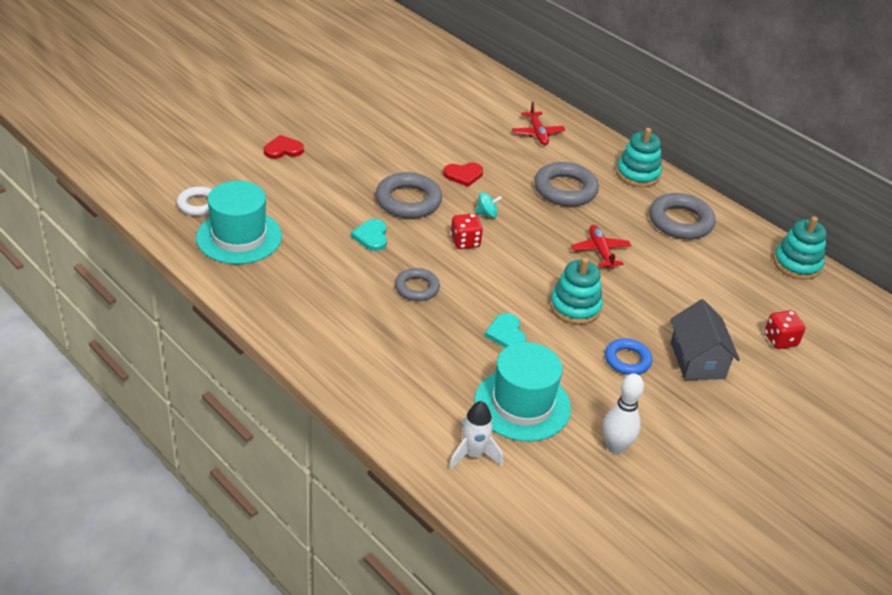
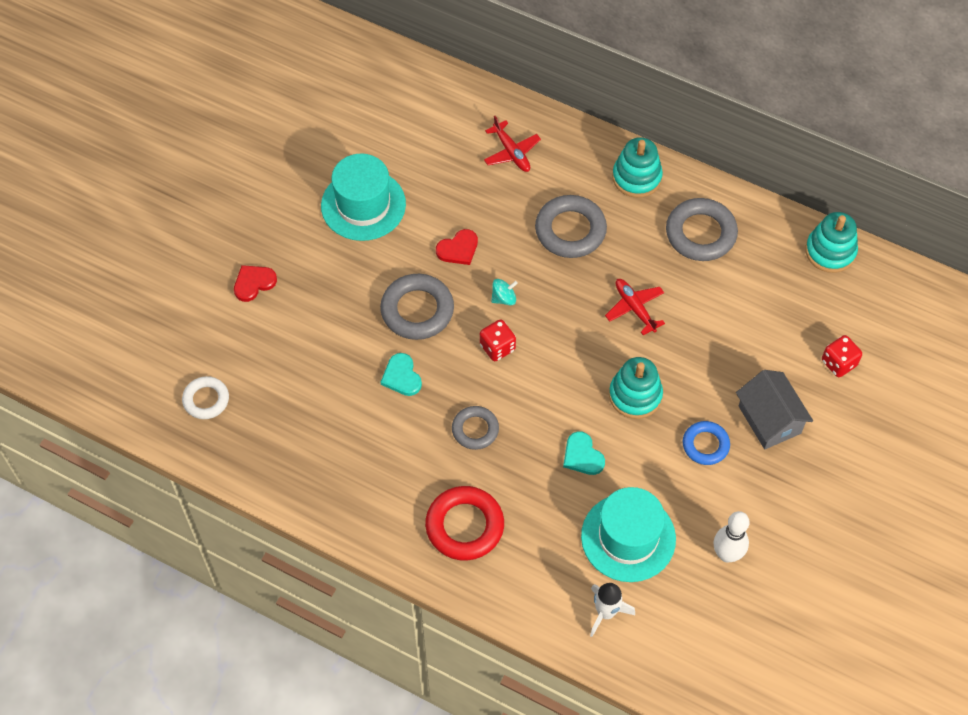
camera: 15 degrees left, 20 degrees up
(239, 237) = (270, 429): turquoise hat -> turquoise hat (363, 205)
(371, 350) = (464, 526): none -> red ring

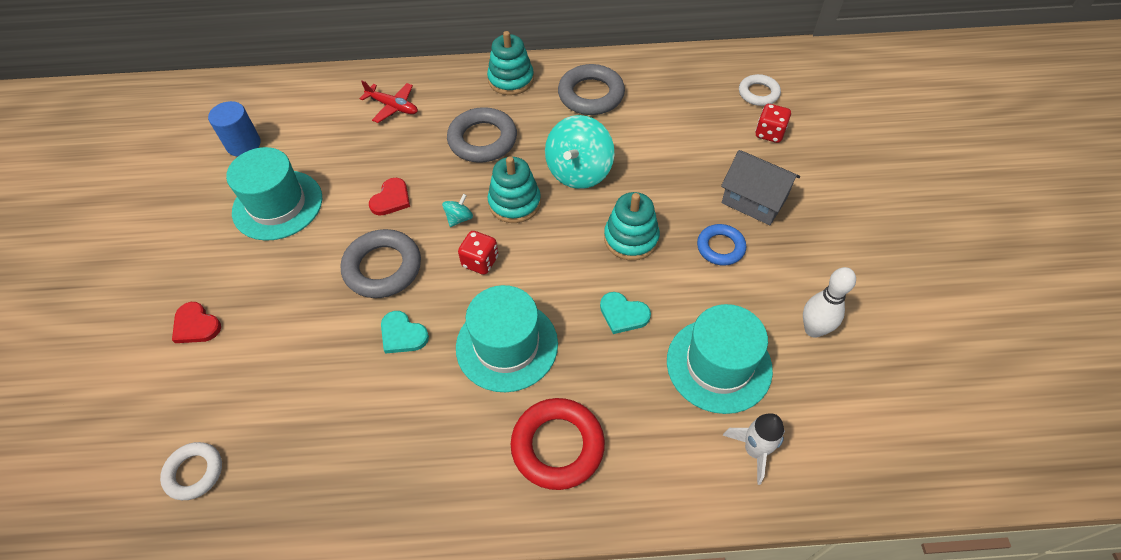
camera: 30 degrees left, 5 degrees down
(254, 283) = (196, 325): red heart -> red heart turned 75 degrees counterclockwise
(363, 126) = (243, 144): none -> blue cylinder
(475, 430) = (507, 345): grey ring -> turquoise hat
(634, 308) = (579, 171): red plane -> turquoise spinning top
(830, 251) = (697, 63): turquoise stacking toy -> turquoise stacking toy (514, 203)
(863, 316) = (758, 93): none -> white ring

